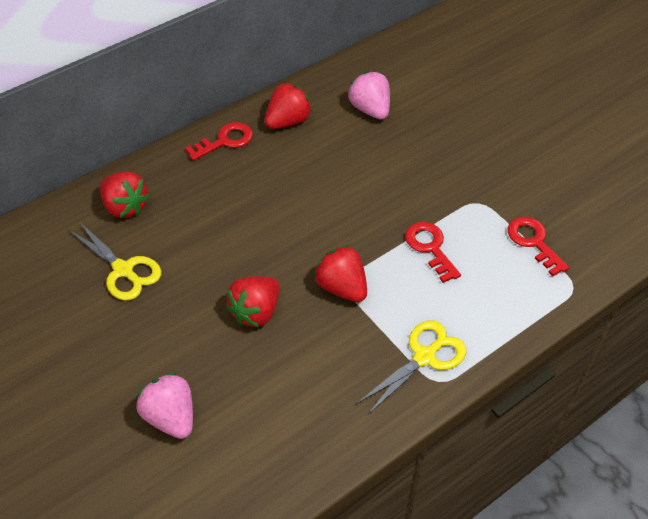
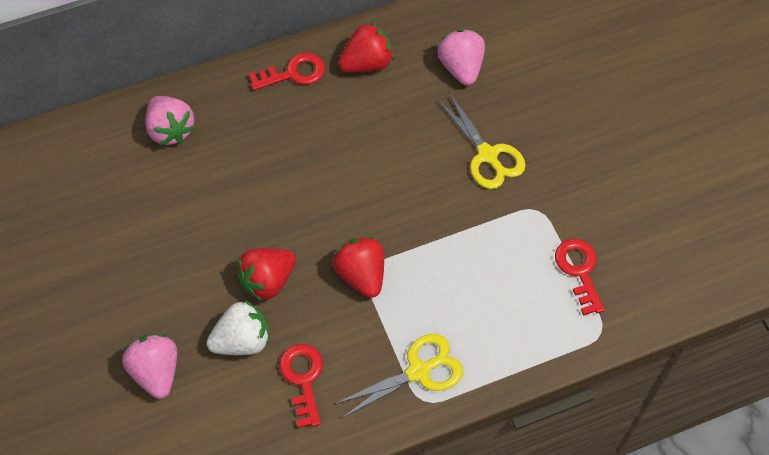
camera: 15 degrees right, 10 degrees up
(123, 270) = (151, 203): yellow scissors -> yellow scissors (487, 155)
(125, 207) = (171, 130): red strawberry -> pink strawberry
(248, 369) = (242, 340): none -> white strawberry
(430, 247) = (467, 251): red key -> red key (303, 379)

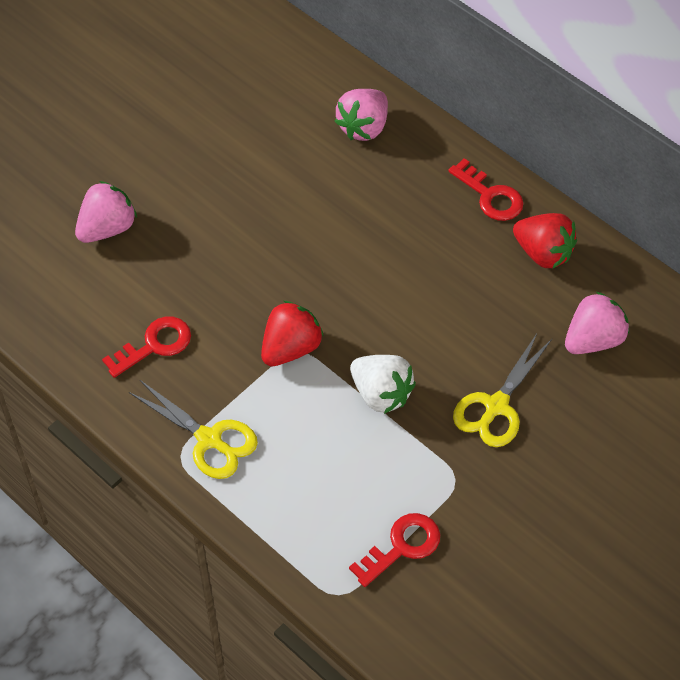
camera: 65 degrees right, 5 degrees down
(242, 340) = (170, 280): white strawberry -> white strawberry (381, 394)
(267, 281) = (243, 274): red strawberry -> none

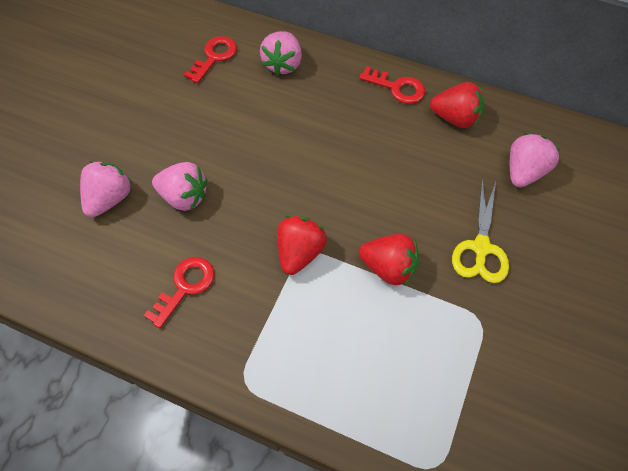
camera: 20 degrees left, 5 degrees up
(188, 250) = (184, 197): none -> pink strawberry
(209, 439) = (264, 357): yellow scissors -> none
(381, 394) = (388, 267): white strawberry -> red strawberry
(402, 546) = (467, 399): red key -> red key (214, 57)

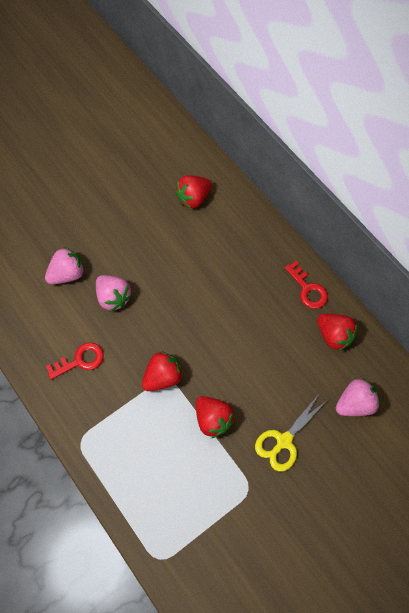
camera: 30 degrees right, 5 degrees up
(214, 57) = (193, 198): red key -> red strawberry
(283, 64) = (237, 228): pink strawberry -> none

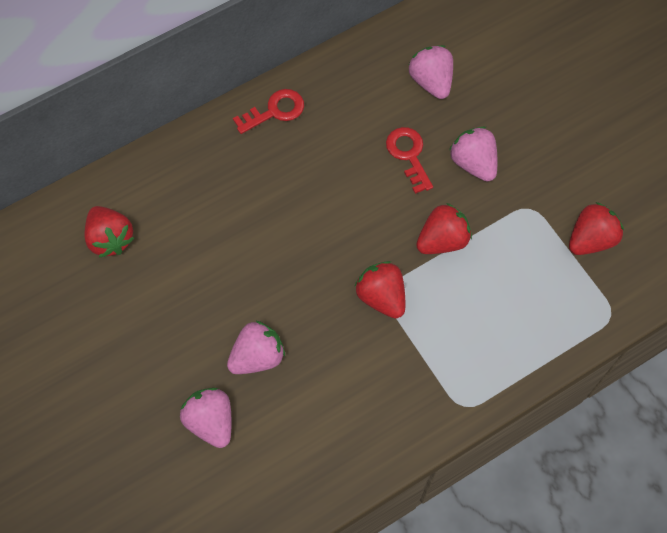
camera: 85 degrees left, 0 degrees up
(80, 360) = (349, 405): red key -> red key (408, 155)
(284, 441) = (473, 163): yellow scissors -> pink strawberry
(334, 335) = (342, 91): red strawberry -> red strawberry (590, 239)

